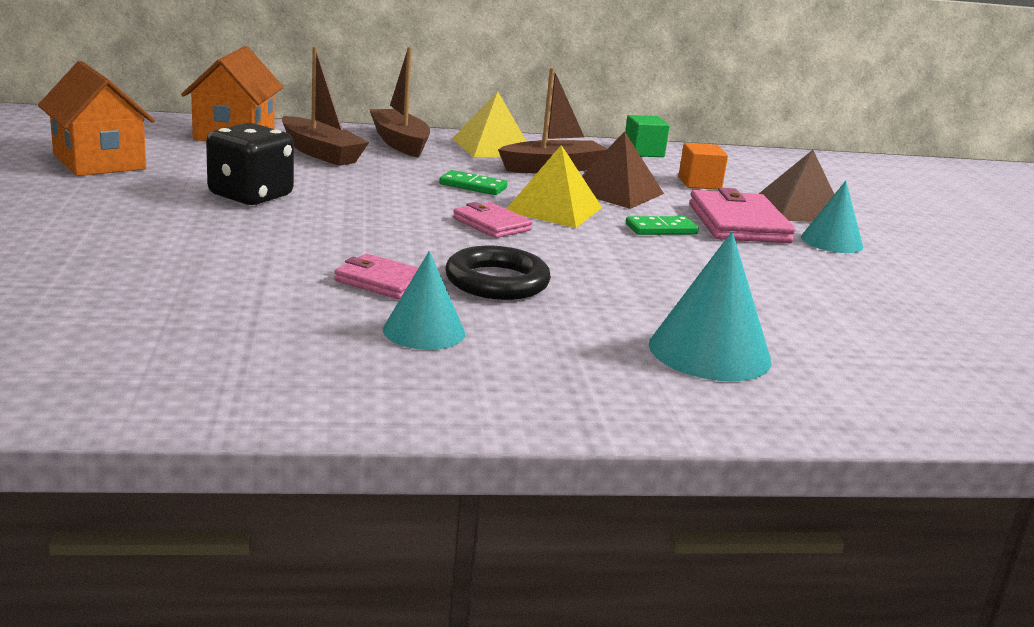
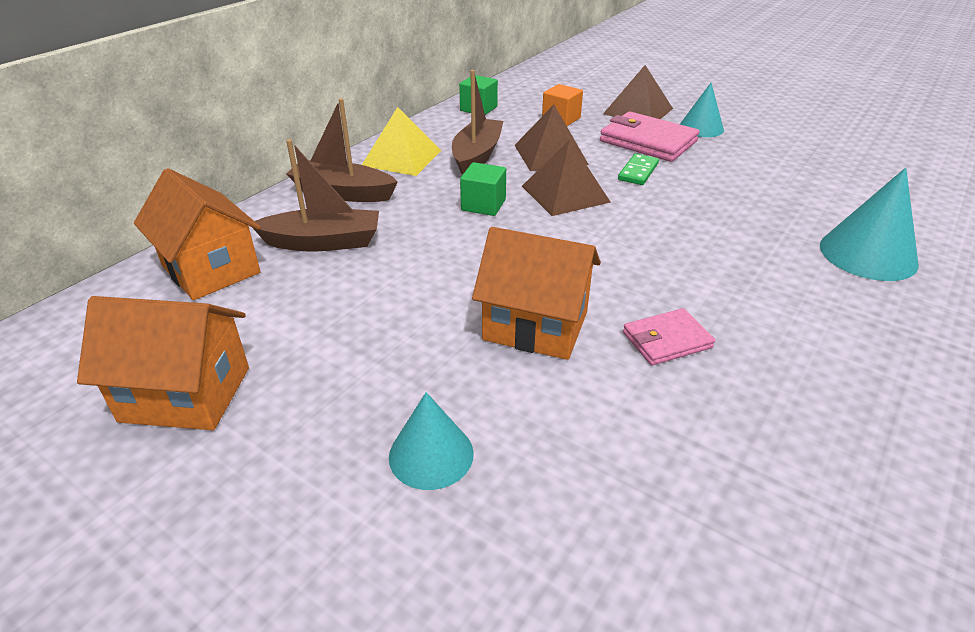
camera: 45 degrees left, 15 degrees up
(251, 196) = (398, 329): black dice -> none
(325, 234) = (535, 326): none -> orange house
(424, 331) = (784, 363): turquoise cone -> turquoise cone (431, 454)
(473, 186) = (483, 205): green domino -> green cube
(491, 224) = (576, 233): pink wallet -> none
(497, 282) = (699, 283): black ring -> none
(553, 209) = (565, 194): yellow pyramid -> brown pyramid

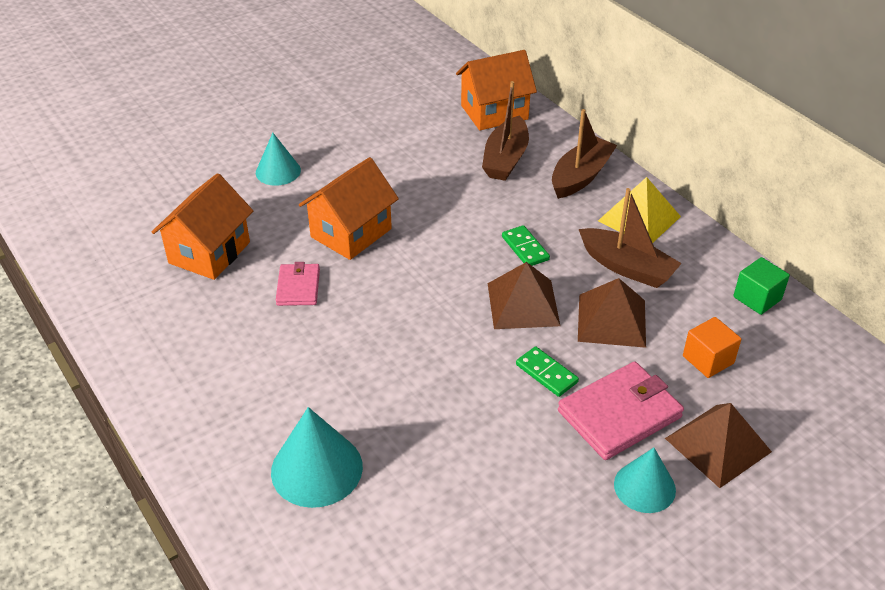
camera: 110 degrees right, 5 degrees up
(186, 394) = (375, 102): orange house -> orange house (209, 252)
(483, 205) = (525, 248): green cube -> green domino

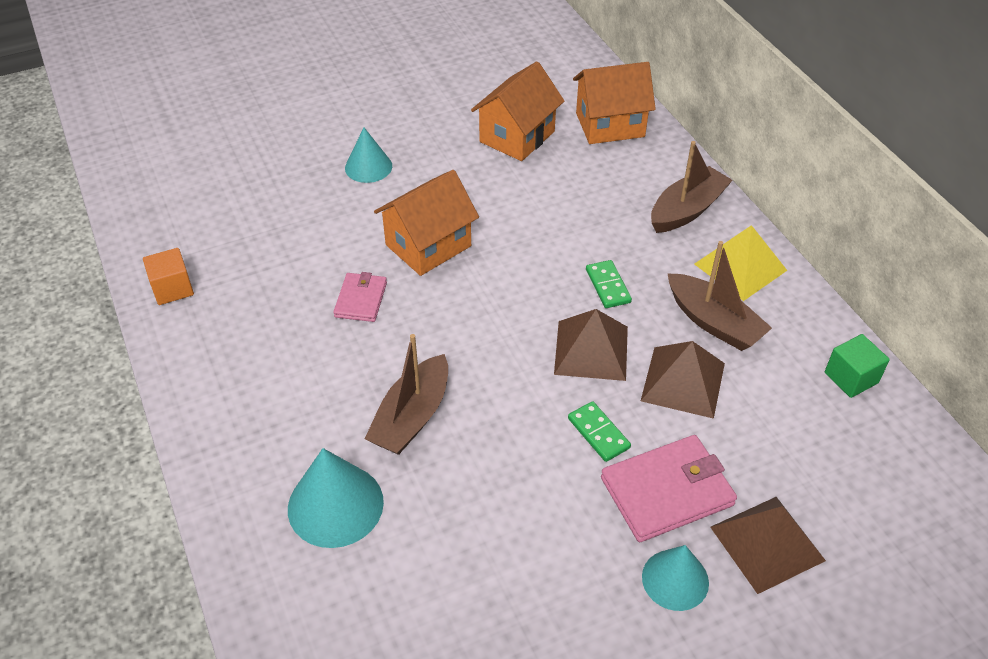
camera: 10 degrees right, 5 degrees up
(209, 252) = (279, 249): orange house -> orange house (517, 136)
(505, 159) = (610, 180): brown boat -> brown boat (412, 417)
(708, 359) = (779, 442): orange cube -> orange cube (172, 288)

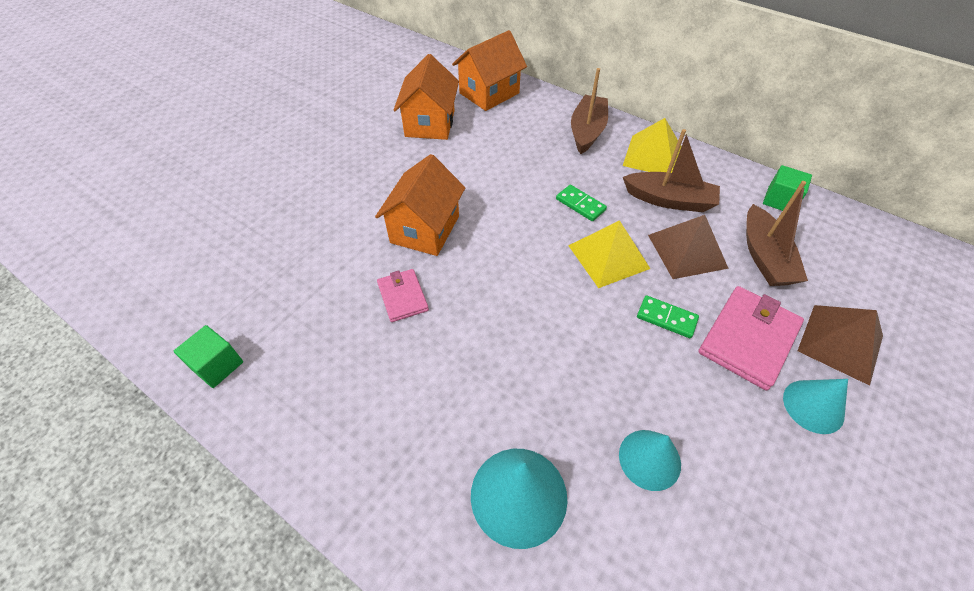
camera: 30 degrees left, 5 degrees up
(172, 288) = (217, 365): orange cube -> green cube
(368, 167) = (329, 187): turquoise cone -> turquoise cone (649, 459)
(412, 417) = (521, 377): brown boat -> brown boat (764, 257)
(591, 350) = (608, 256): brown pyramid -> yellow pyramid

